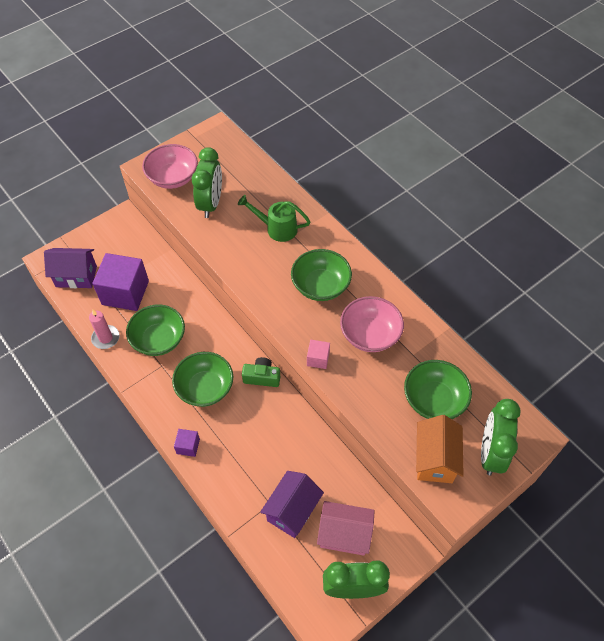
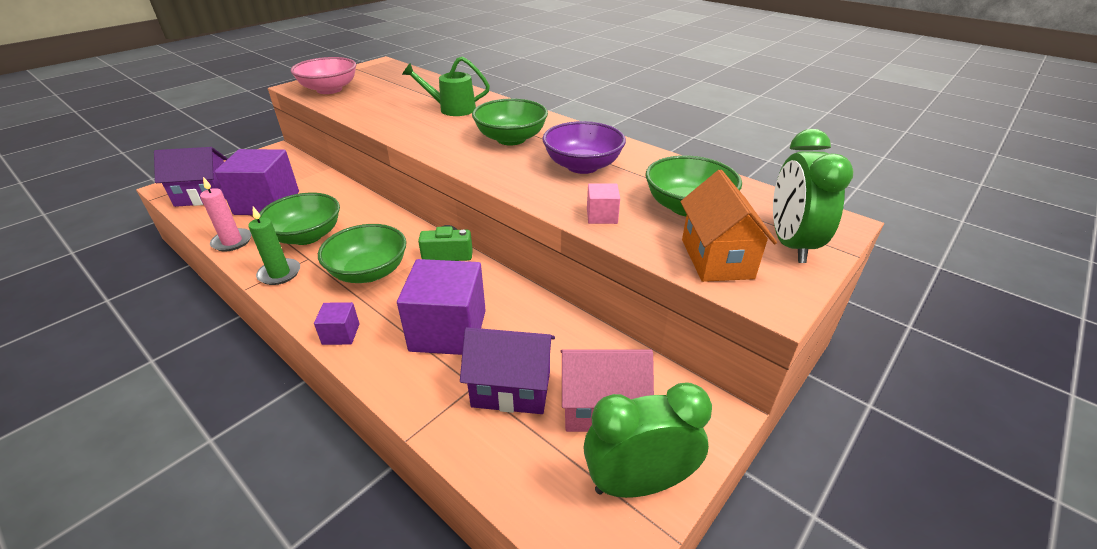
camera: 10 degrees left, 20 degrees down
(143, 379) = (279, 273): none -> green candle
(211, 204) = (373, 100): green clock -> none
(257, 454) = (448, 330): none -> purple cube
(292, 510) = (511, 389): purple house -> purple house turned 75 degrees clockwise
(318, 359) = (520, 189): pink cube -> pink cube (602, 216)
(370, 334) = (582, 166): pink bowl -> purple bowl

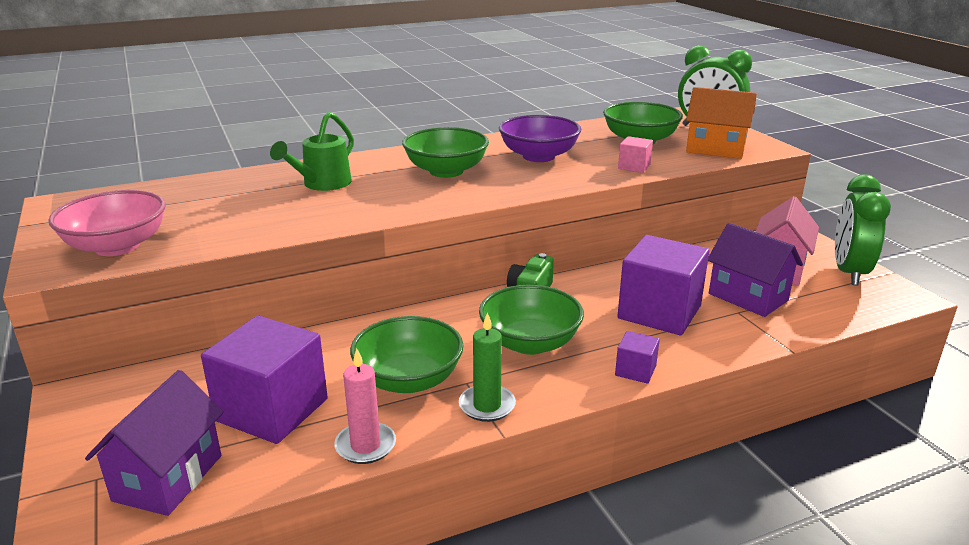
camera: 65 degrees left, 10 degrees down
(511, 389) = (748, 297): purple house -> purple house turned 75 degrees counterclockwise

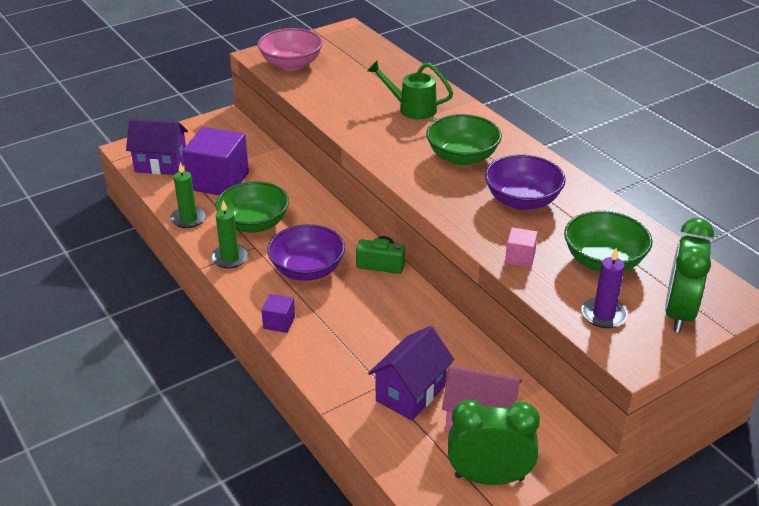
camera: 80 degrees right, 10 degrees up
(365, 445) = (188, 219): pink candle -> green candle
(530, 343) = (307, 270): green bowl -> purple bowl
(659, 312) = (368, 336): purple cube -> none
(715, 149) = (603, 315): orange house -> purple candle

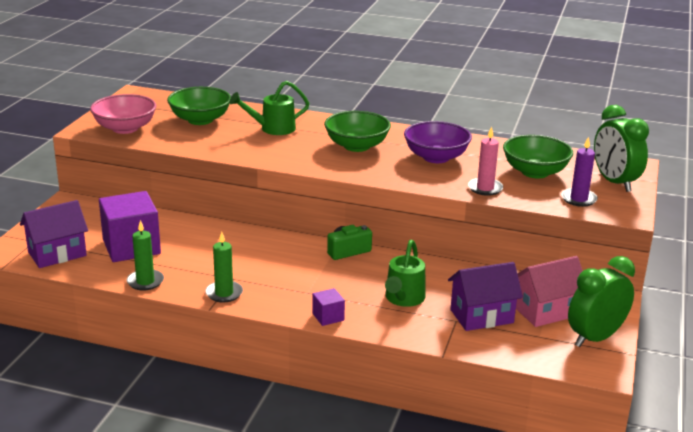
camera: 40 degrees left, 10 degrees down
(254, 224) = (209, 263): green bowl -> green bowl (200, 120)
(307, 270) = (298, 276): purple bowl -> none
(364, 338) = (403, 299): none -> green watering can
(410, 393) = (481, 316): purple house -> purple house turned 75 degrees clockwise
(520, 257) = (485, 188): pink cube -> pink candle

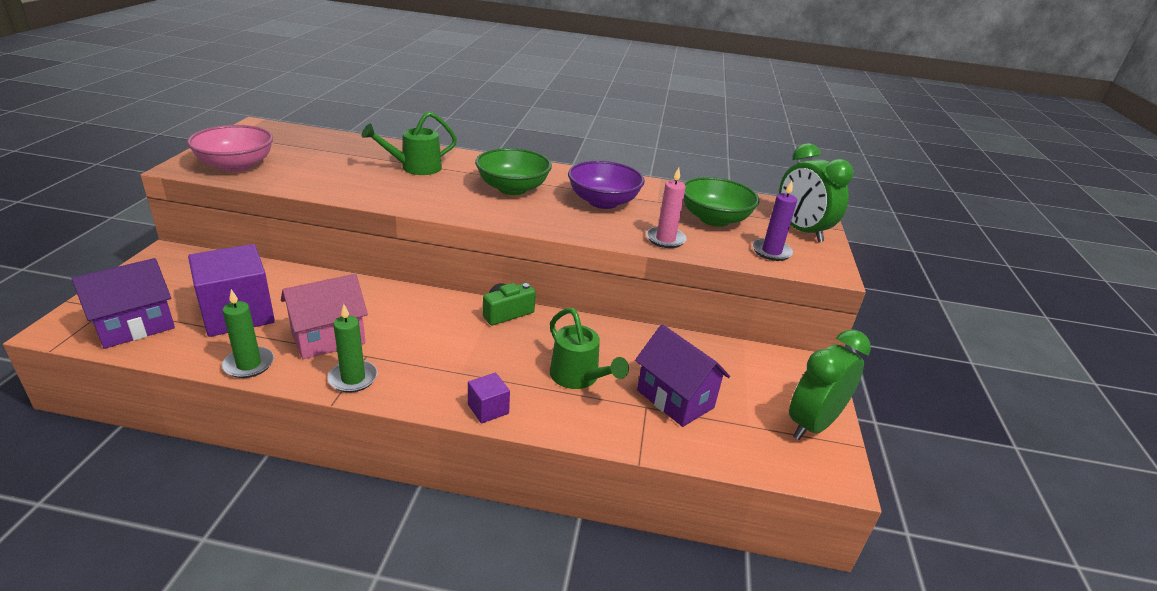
camera: 10 degrees left, 5 degrees up
(200, 120) = (330, 157): green bowl -> none
(403, 299) = (578, 378): green watering can -> green watering can turned 45 degrees counterclockwise
(481, 316) = (675, 399): purple house -> purple house turned 75 degrees clockwise
(546, 311) = (747, 388): pink house -> pink house (328, 339)

